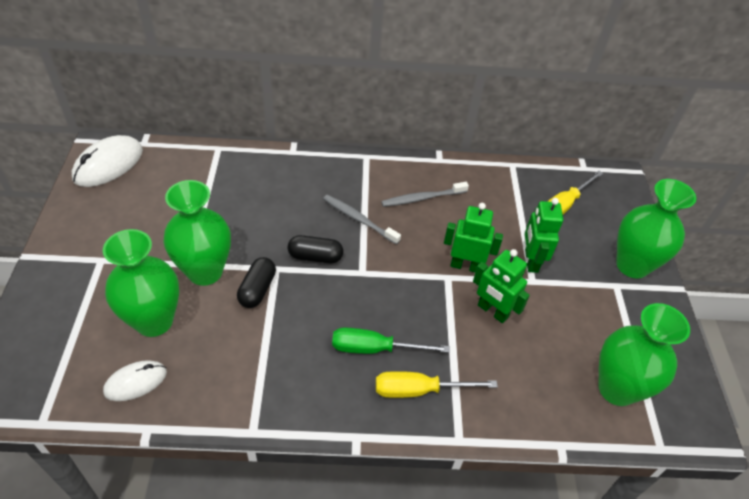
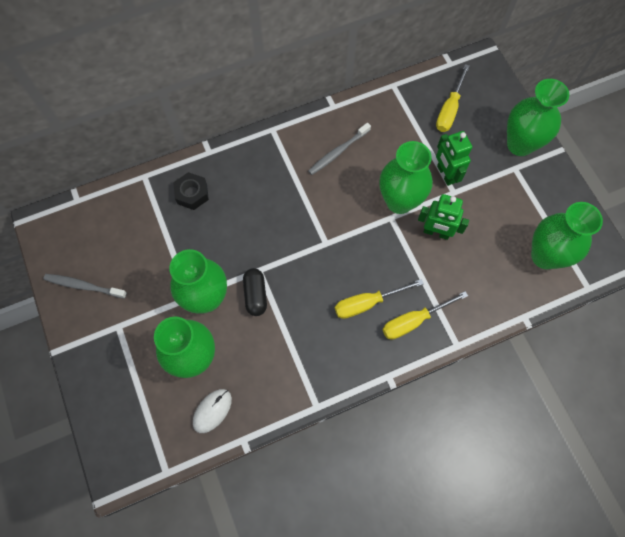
camera: 20 degrees left, 20 degrees up
(108, 164) = (61, 235): white mouse -> none
(253, 178) = (192, 194): none -> black nut
(315, 257) = (283, 246): black capsule -> none
(358, 219) = (298, 195): grey toothbrush -> grey toothbrush (83, 286)
(375, 349) = (367, 303): green screwdriver -> yellow screwdriver
(465, 266) = (399, 201): green robot -> green vase

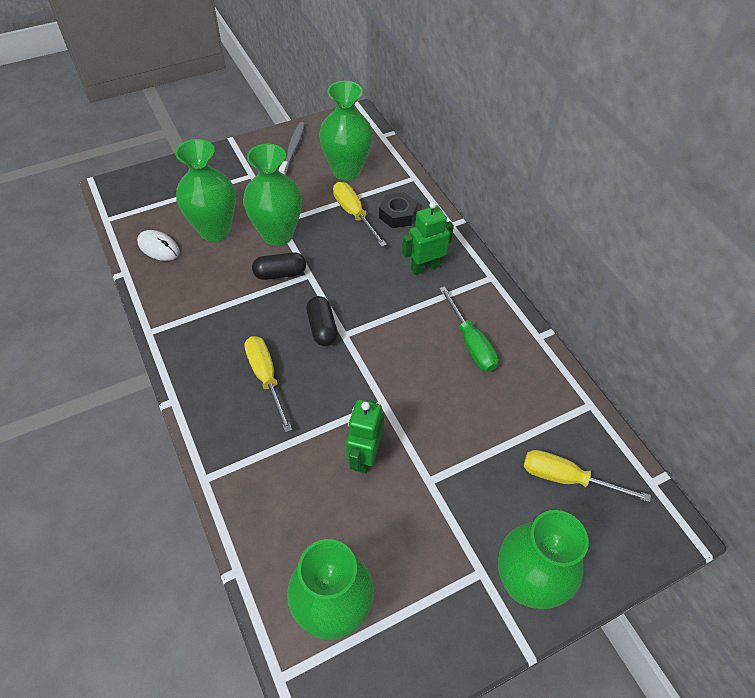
camera: 85 degrees right, 15 degrees down
(318, 260) = (322, 328): none -> black capsule
(338, 152) = (471, 343): grey toothbrush -> green screwdriver
(399, 201) = (407, 412): green vase -> green vase (346, 171)
(414, 321) = (240, 428): yellow screwdriver -> yellow screwdriver (354, 214)
(445, 174) = (456, 470): green robot -> green robot (425, 267)

